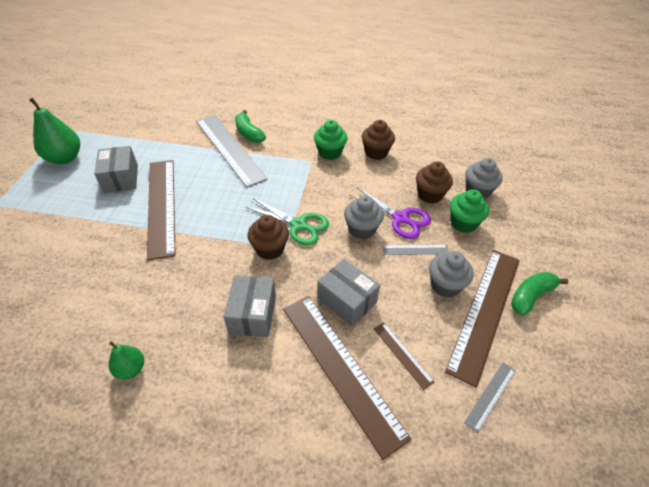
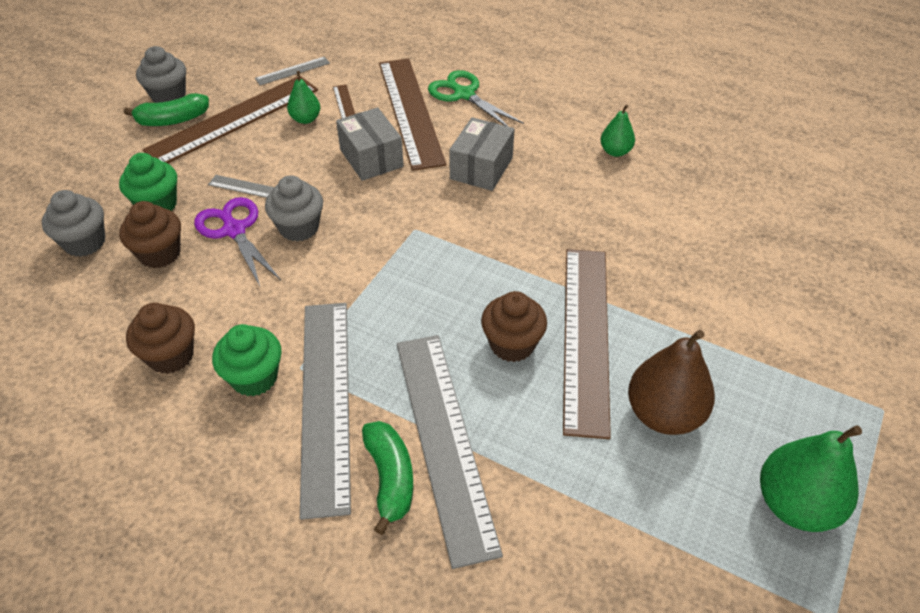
camera: 160 degrees left, 0 degrees up
(121, 178) = (663, 414): grey box -> brown pear
(270, 249) = (436, 231): brown cupcake -> brown cupcake (512, 344)
(291, 151) = (325, 401): none -> grey ruler
(298, 225) = (382, 254): green scissors -> green scissors (464, 94)
(427, 329) = (306, 119): none -> green pear
(445, 285) = (252, 148): grey cupcake -> grey cupcake (169, 96)

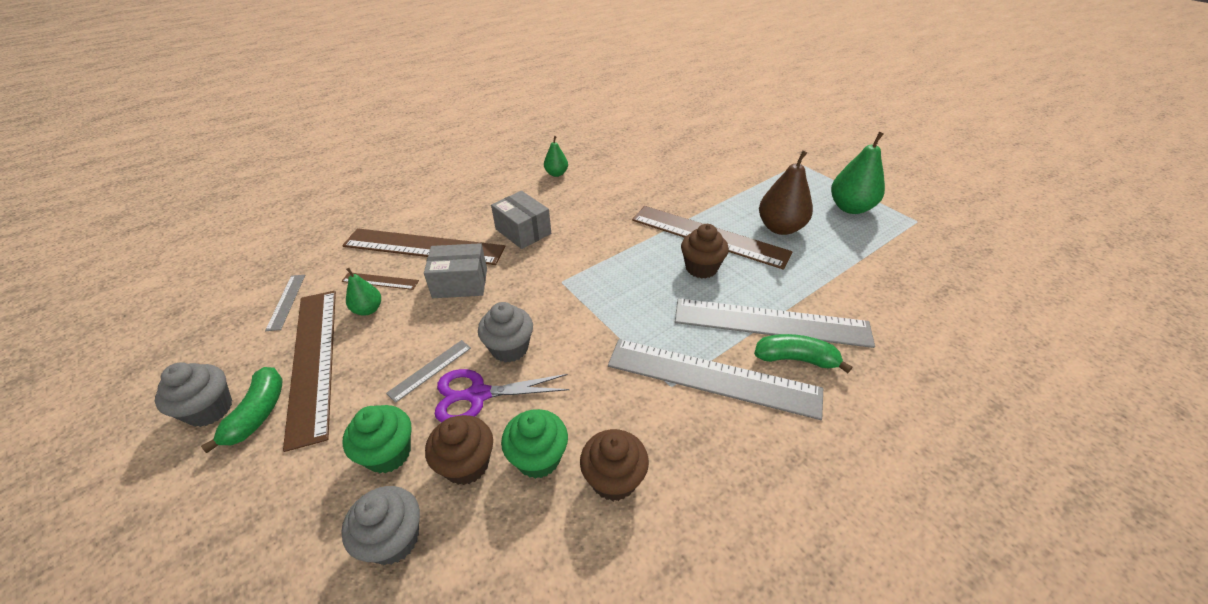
camera: 65 degrees left, 5 degrees down
(254, 377) = (669, 419): green cupcake -> green cupcake (538, 458)
(464, 94) = (433, 215): green scissors -> none

